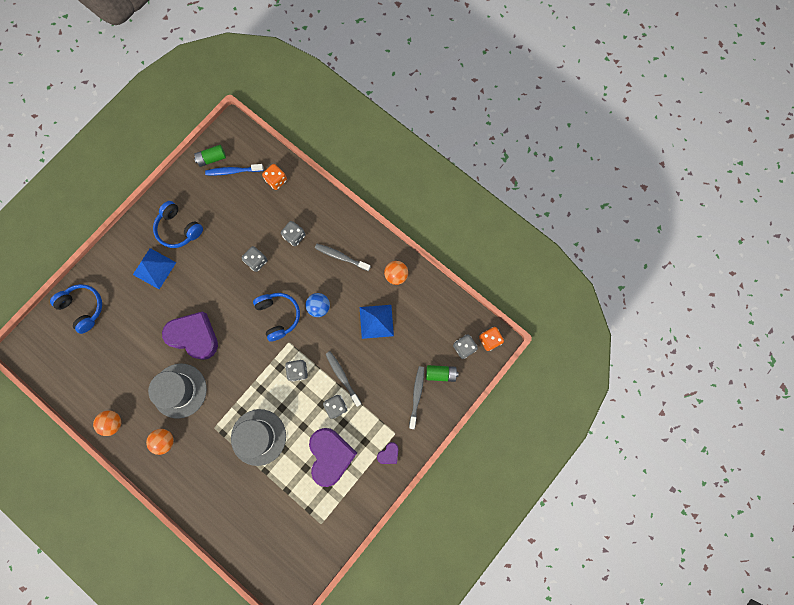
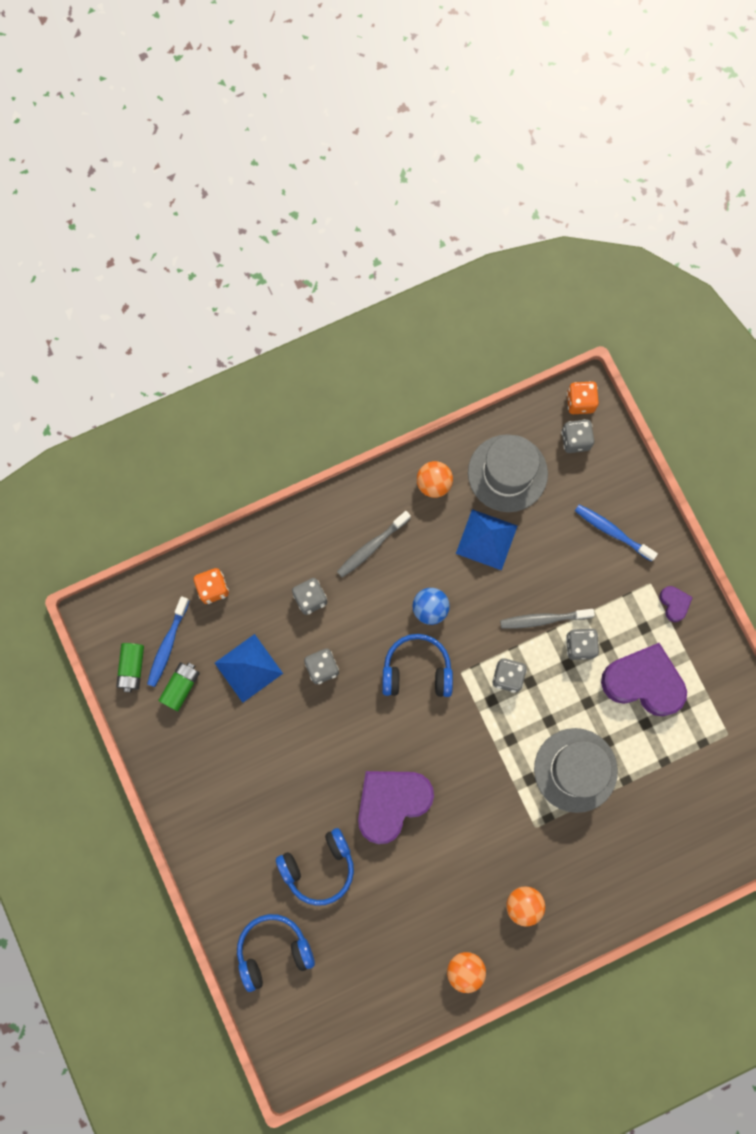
camera: 65 degrees left, 0 degrees up
(154, 268) = (262, 821): blue pyramid -> blue pyramid (248, 668)
(179, 229) = (218, 761): blue headphones -> blue headphones (319, 867)
(179, 390) = (461, 855): grey hat -> grey hat (507, 473)
(416, 395) = (612, 531): grey toothbrush -> blue toothbrush
(441, 373) = (597, 486): green battery -> green battery (181, 687)

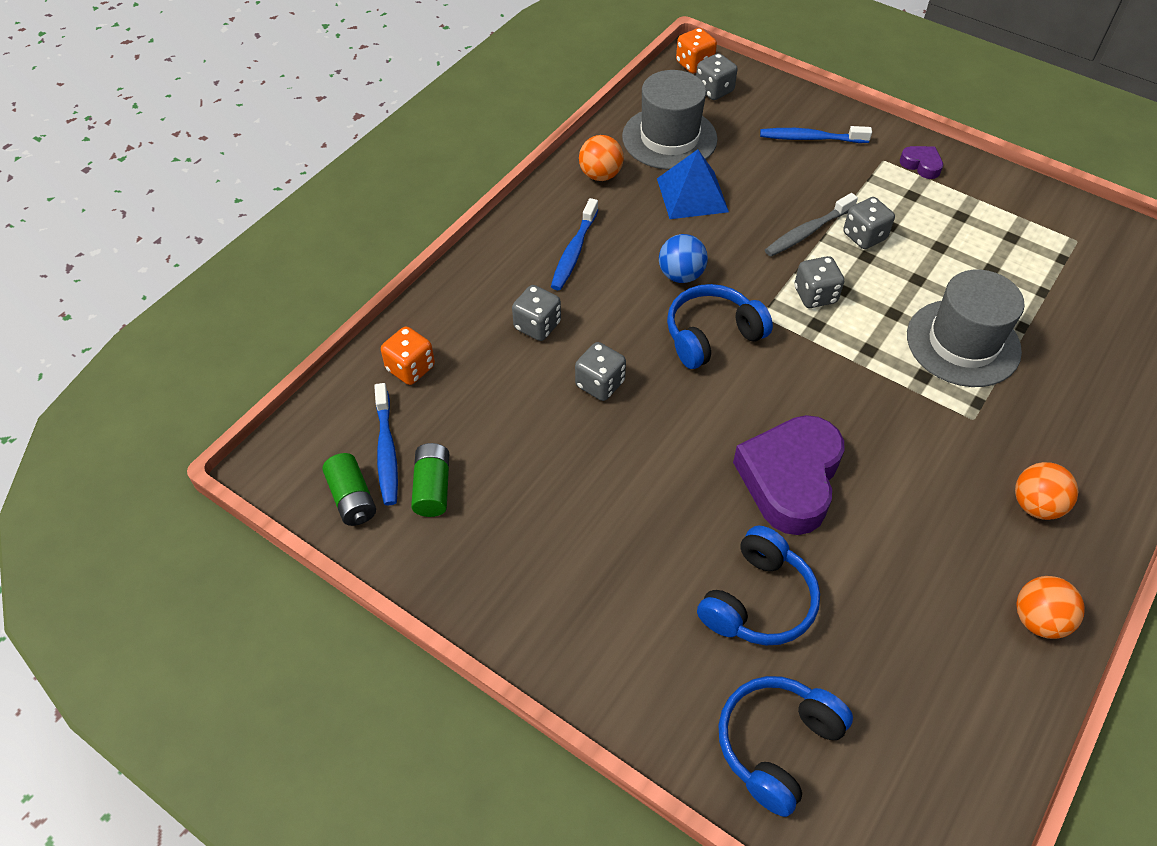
camera: 30 degrees left, 25 degrees down
(248, 668) = (508, 426): blue pyramid -> none
(371, 547) = (574, 251): grey toothbrush -> blue toothbrush
(643, 682) = (954, 237): purple heart -> none

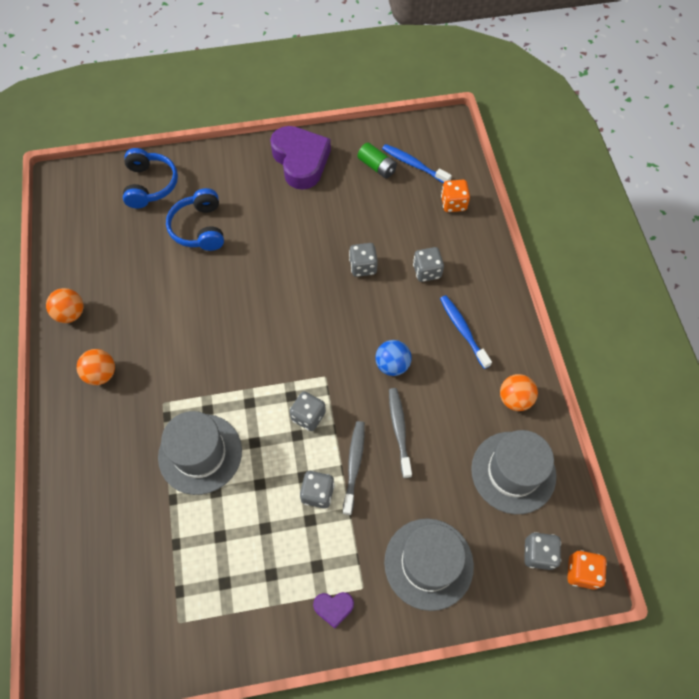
camera: 135 degrees right, 10 degrees up
(352, 498) = (401, 139): green battery -> none
(692, 195) = (448, 433): blue pyramid -> none
(712, 335) = (338, 340): blue headphones -> none
(735, 226) = (399, 430): none -> grey toothbrush
(790, 479) = (230, 292): purple heart -> purple heart (300, 161)
(810, 138) = (428, 563): blue toothbrush -> grey hat

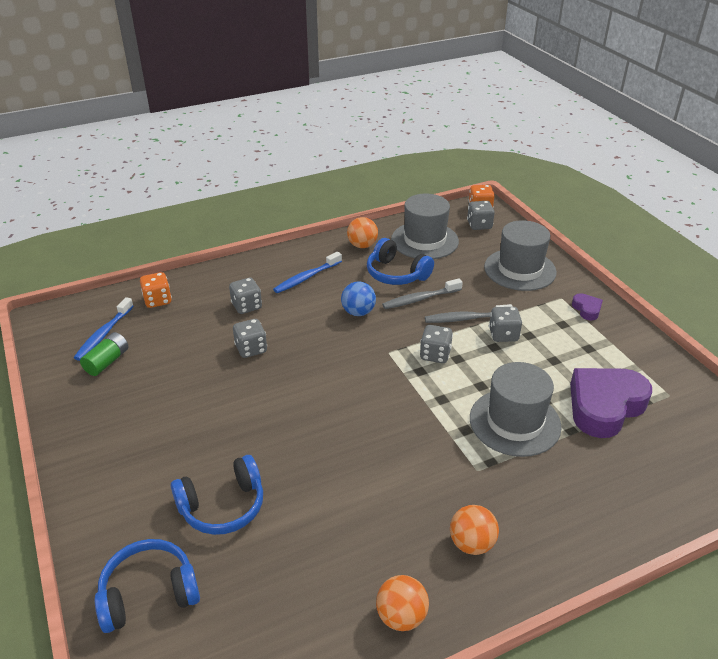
camera: 105 degrees left, 25 degrees down
(300, 161) = (98, 429): purple heart -> purple heart (604, 406)
(450, 420) = (396, 274): none -> blue headphones

